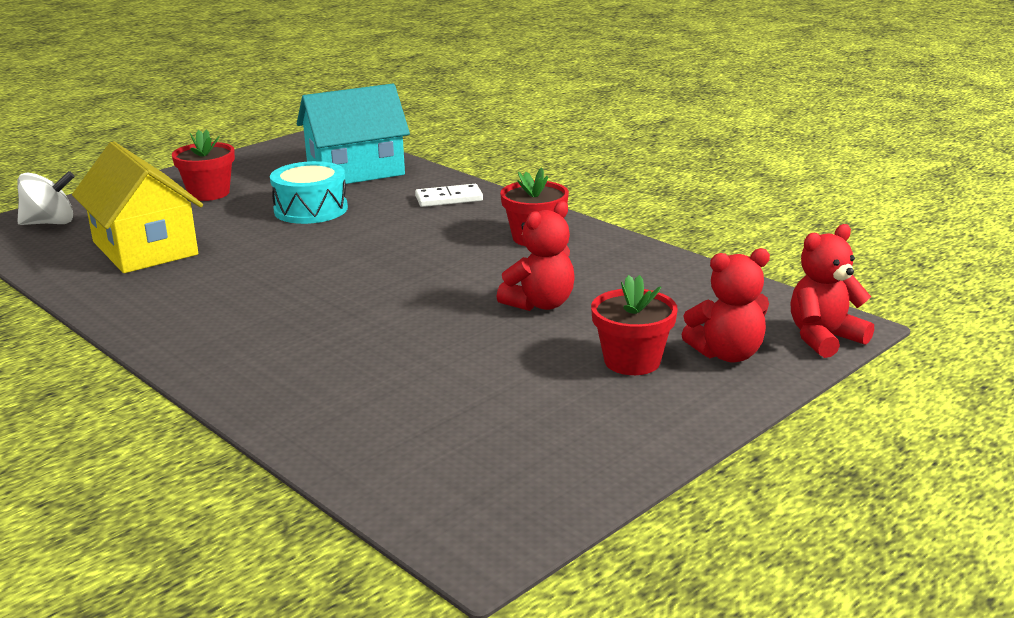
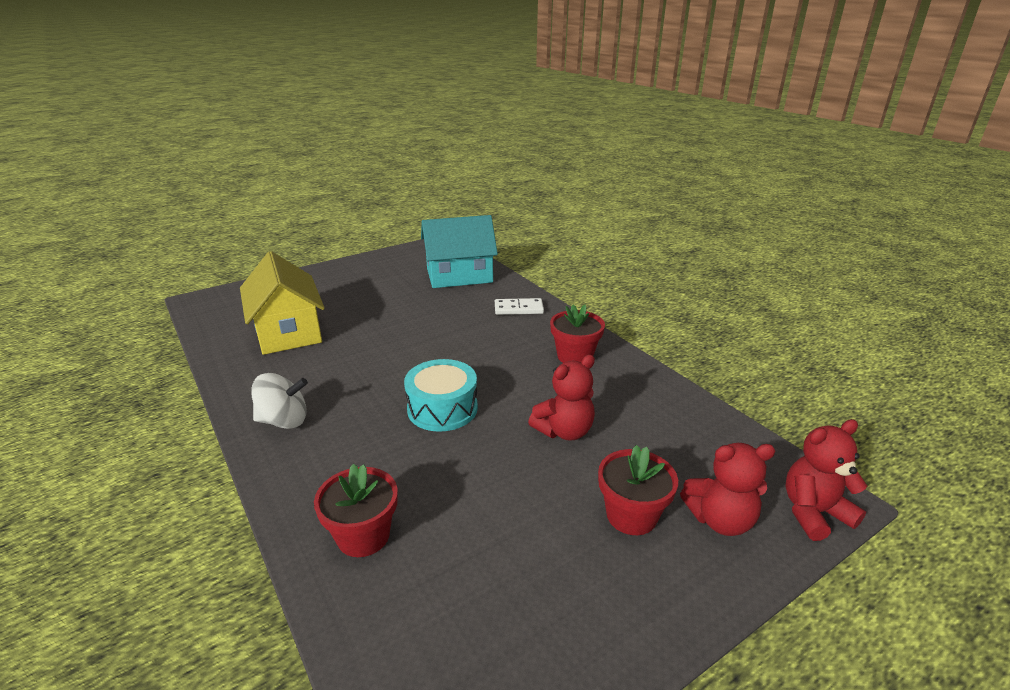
camera: 10 degrees right, 5 degrees up
(50, 223) = (236, 300): white spinning top -> white spinning top (284, 421)
(209, 193) = (352, 285): red flower pot -> red flower pot (363, 536)
(311, 209) = (416, 308): turquoise drum -> turquoise drum (442, 408)

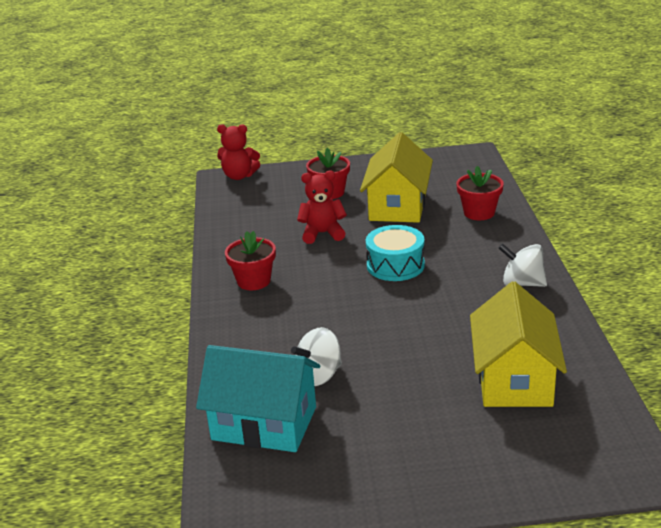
camera: 150 degrees left, 0 degrees up
(444, 303) = (319, 375): none -> white spinning top
(501, 514) = (398, 206): none -> yellow house
(518, 309) = (246, 345): white domino -> none
(720, 520) = (288, 183): red teddy bear -> none

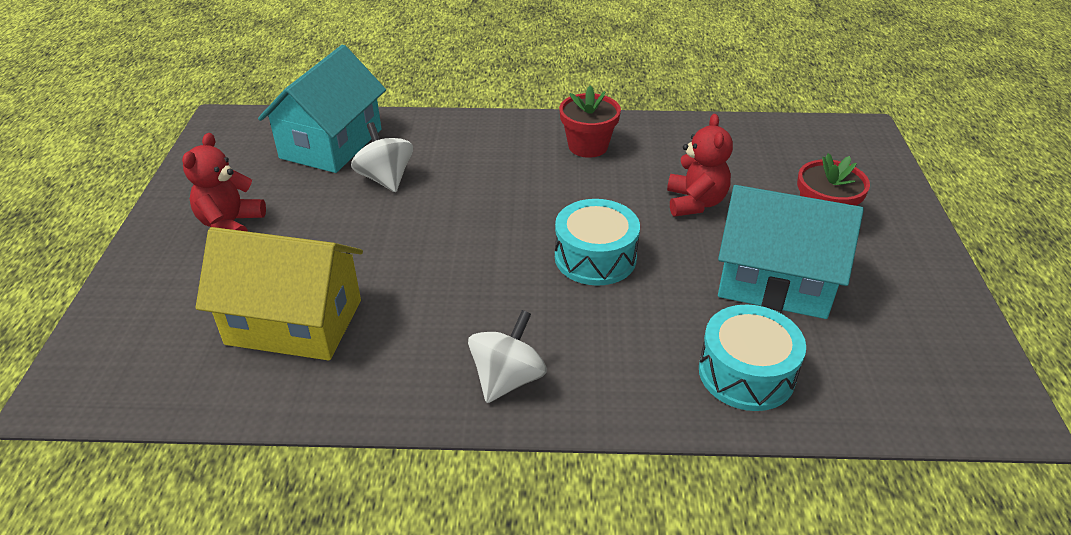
camera: 95 degrees right, 10 degrees up
(239, 176) = (871, 144): red teddy bear -> red teddy bear (230, 225)
(398, 206) = (775, 281): yellow house -> turquoise house
(479, 213) = (746, 373): red flower pot -> turquoise drum

